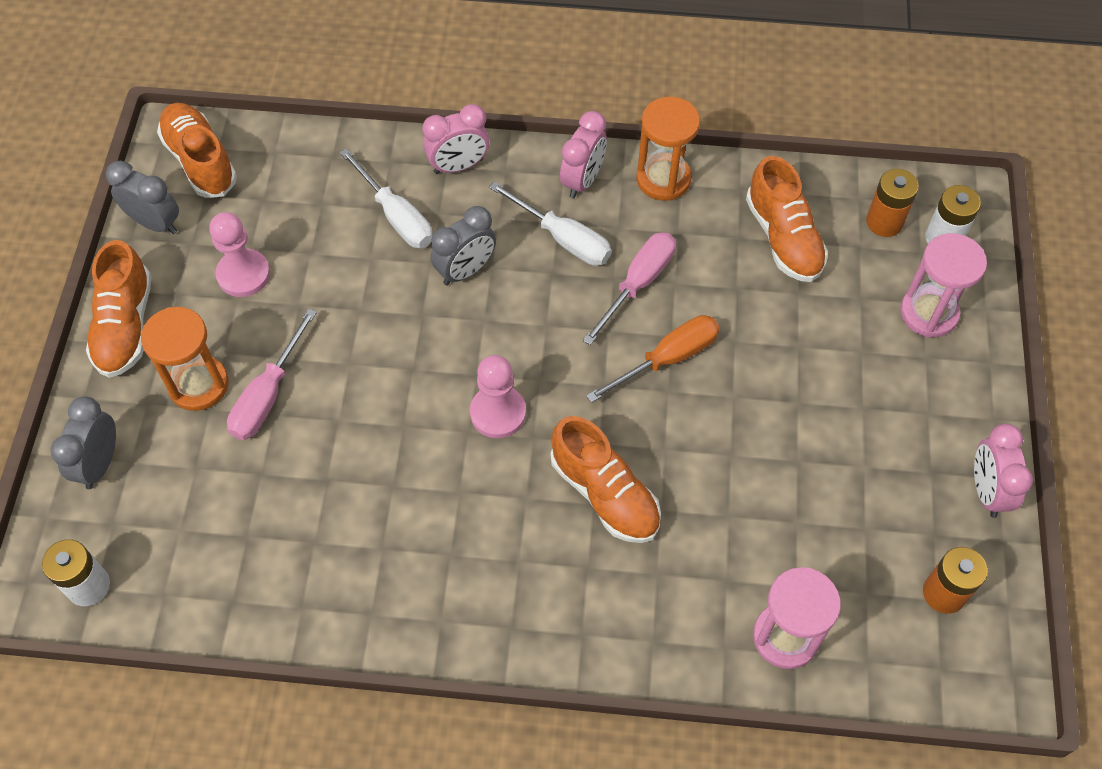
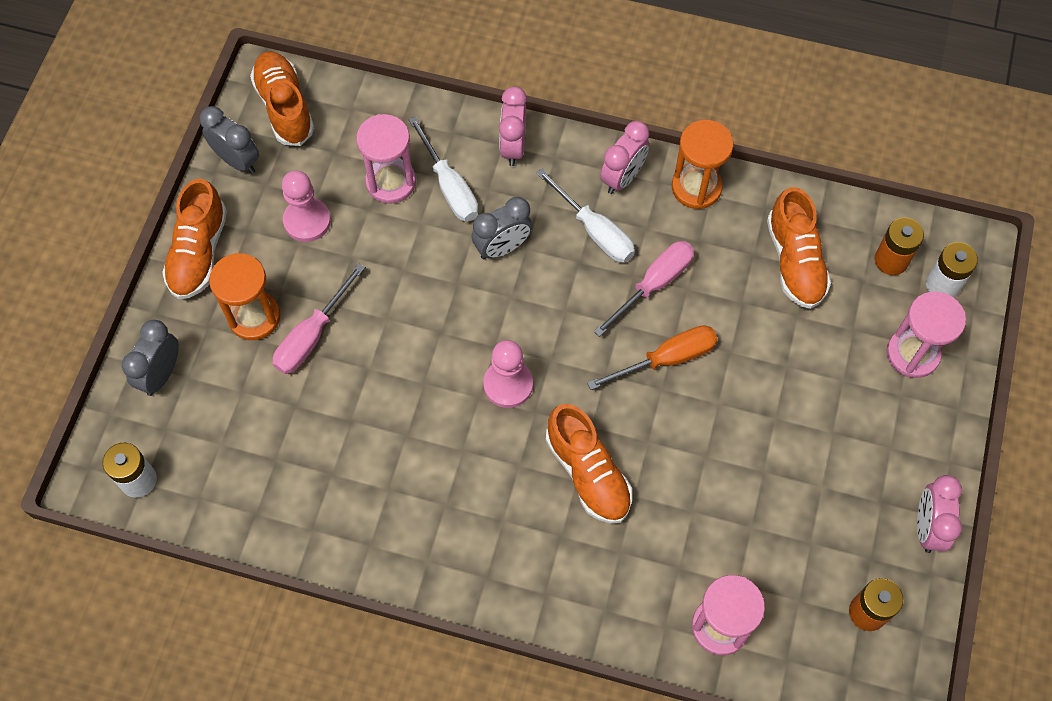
camera: 10 degrees right, 5 degrees up
(330, 221) = (391, 182): none -> pink hourglass
(458, 166) = (513, 147): pink clock -> pink clock turned 105 degrees clockwise

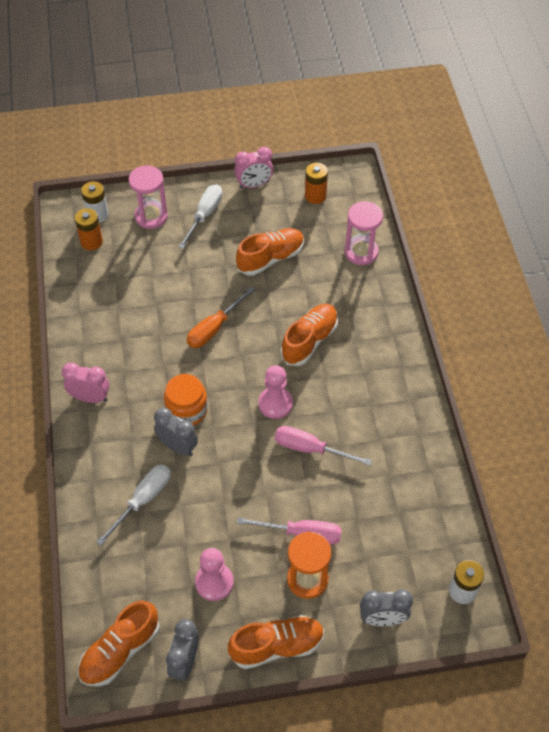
camera: 115 degrees left, 10 degrees down
(391, 182) = (156, 540): pink hourglass -> none
(513, 147) = (92, 473): pink clock -> none
(551, 277) = (187, 410): none -> orange jar
(594, 231) = (139, 398): white screwdriver -> white screwdriver (204, 215)
(653, 284) = (165, 352): pink screwdriver -> pink screwdriver (310, 449)
(666, 359) = (214, 328): orange screwdriver -> orange screwdriver turned 90 degrees counterclockwise
(696, 187) = (80, 354): orange hourglass -> none
(795, 261) = (114, 287): orange shoe -> orange shoe (270, 258)

